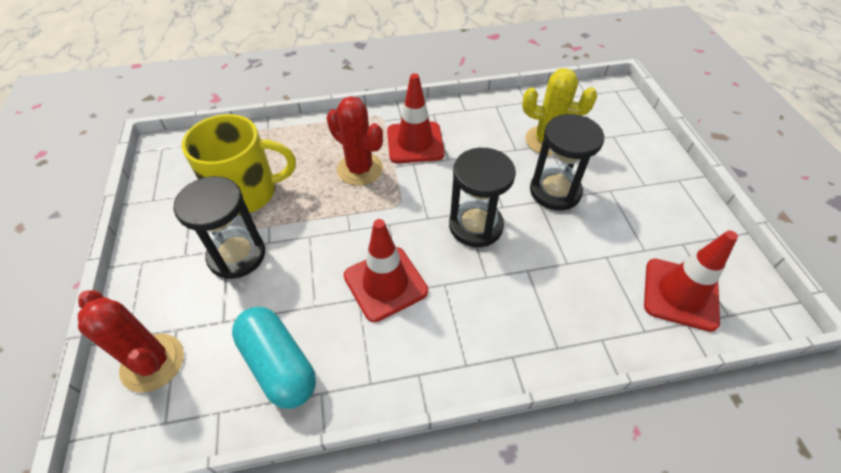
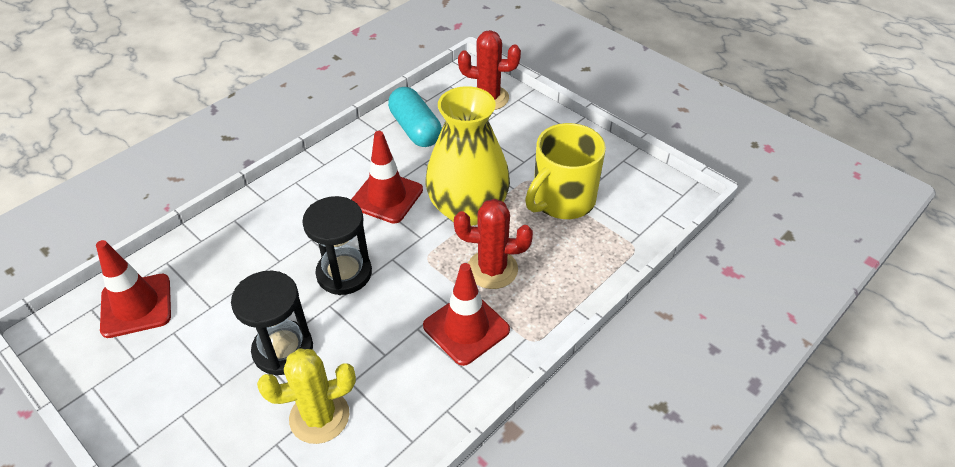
camera: 145 degrees right, 5 degrees down
(237, 255) = (511, 161): black hourglass -> none
(279, 364) = (415, 129): turquoise capsule -> turquoise capsule turned 45 degrees clockwise
(327, 228) = (468, 209): none -> yellow vase

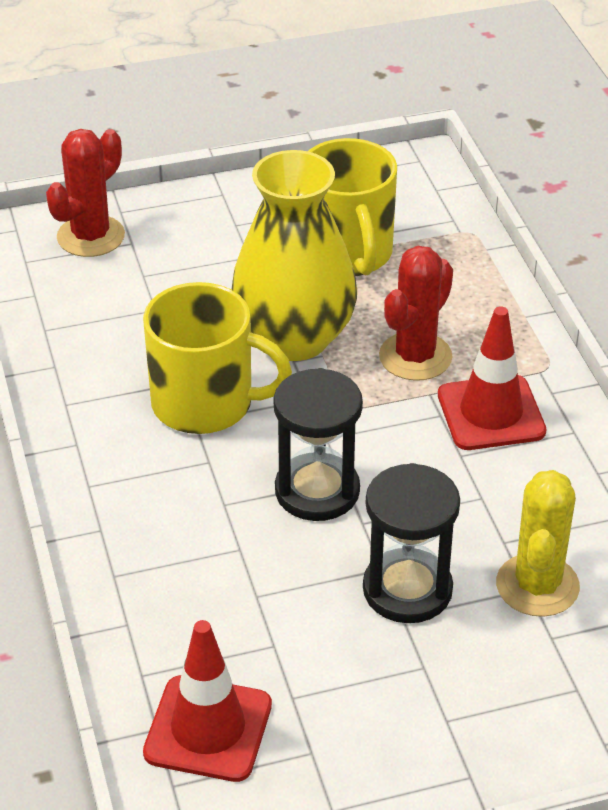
camera: 60 degrees left, 5 degrees down
(386, 197) = (205, 403): red traffic cone -> yellow mug
(415, 129) = (88, 328): turquoise capsule -> none

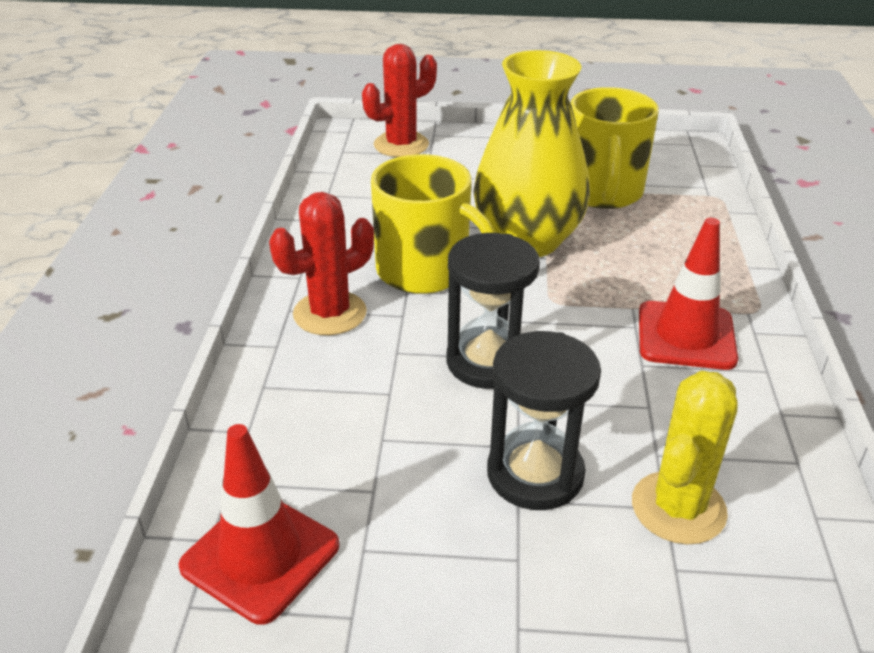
camera: 20 degrees right, 5 degrees down
(415, 357) = (630, 276): red cactus -> red cactus (330, 313)

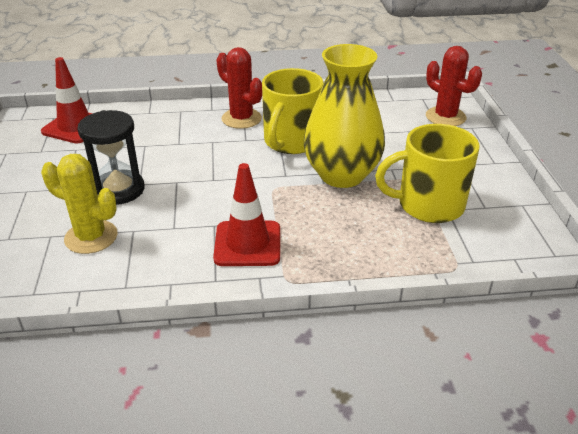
camera: 80 degrees right, 0 degrees up
(488, 361) = (208, 169): black hourglass -> none

